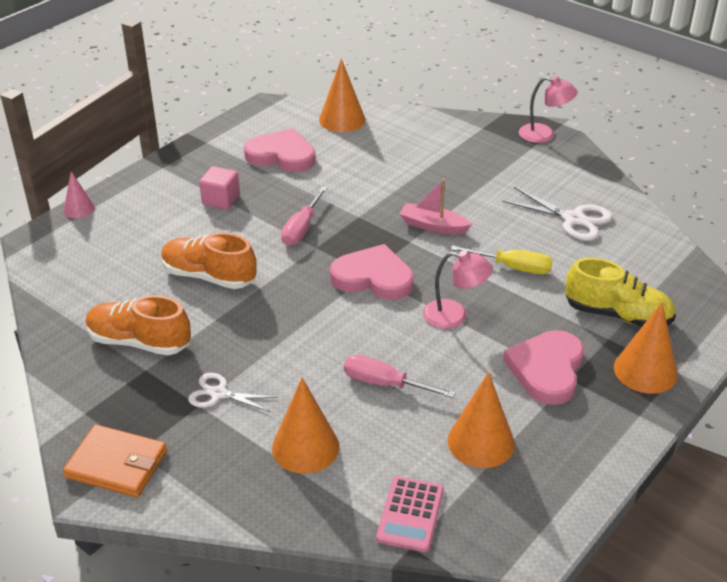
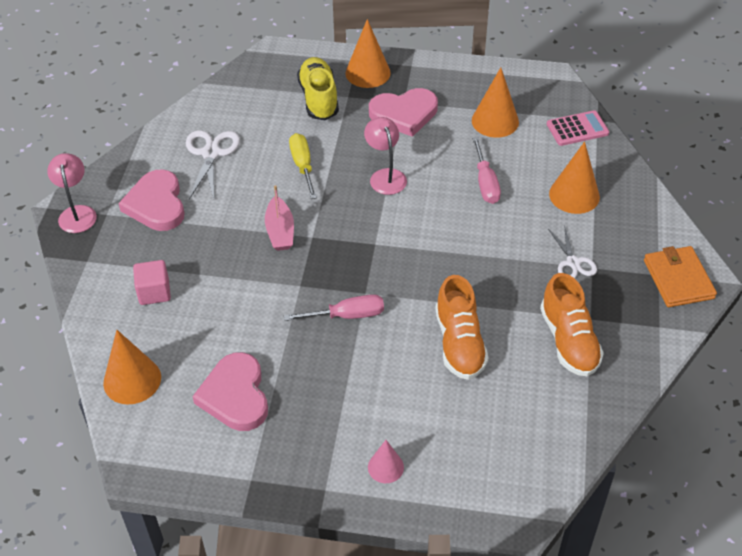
camera: 120 degrees left, 10 degrees up
(79, 209) = (447, 515): pink cone -> pink cone (385, 467)
(221, 200) = (346, 401): pink cube -> pink cube (154, 292)
(373, 277) = (377, 238): pink heart -> pink heart (156, 204)

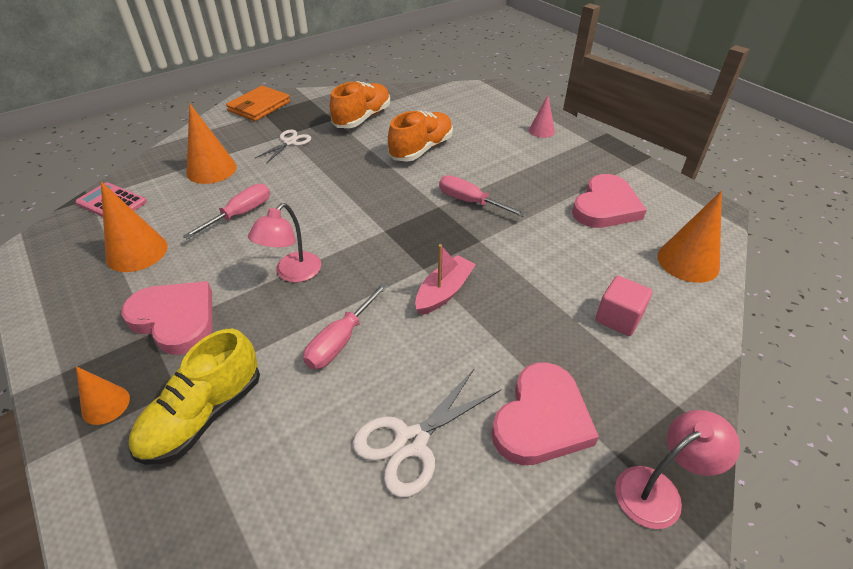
camera: 135 degrees left, 5 degrees down
(77, 213) = (658, 490): pink lamp -> pink lamp turned 150 degrees counterclockwise
(303, 166) = (341, 340): yellow screwdriver -> pink screwdriver
(368, 73) = (106, 405): orange cone -> orange cone, size x0.59

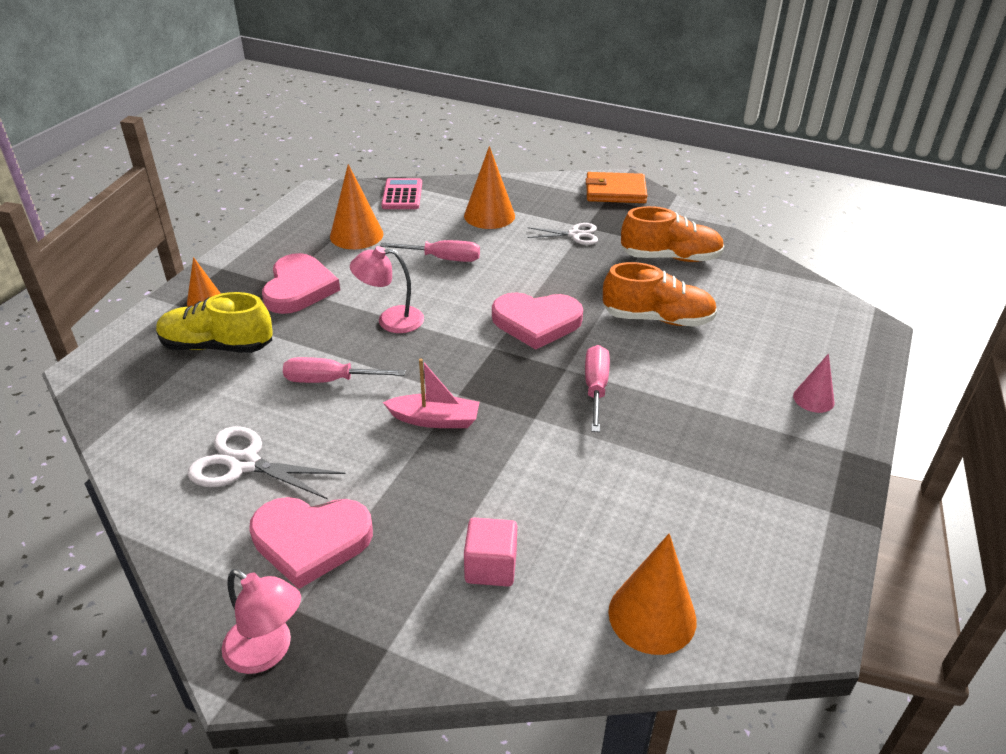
camera: 60 degrees right, 5 degrees down
(605, 206) = (698, 505): pink heart -> pink heart (536, 322)

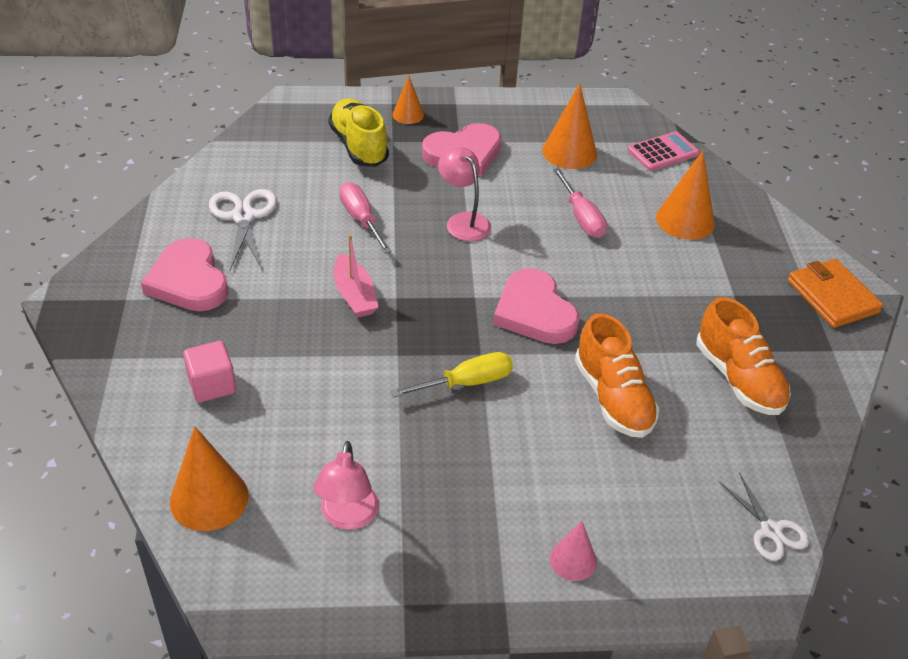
camera: 60 degrees right, 5 degrees up
(268, 652) = (86, 302): pink lamp -> pink lamp (347, 517)
(575, 235) = (710, 292): white scissors -> white scissors (770, 530)
(595, 388) = (466, 383): pink screwdriver -> yellow screwdriver

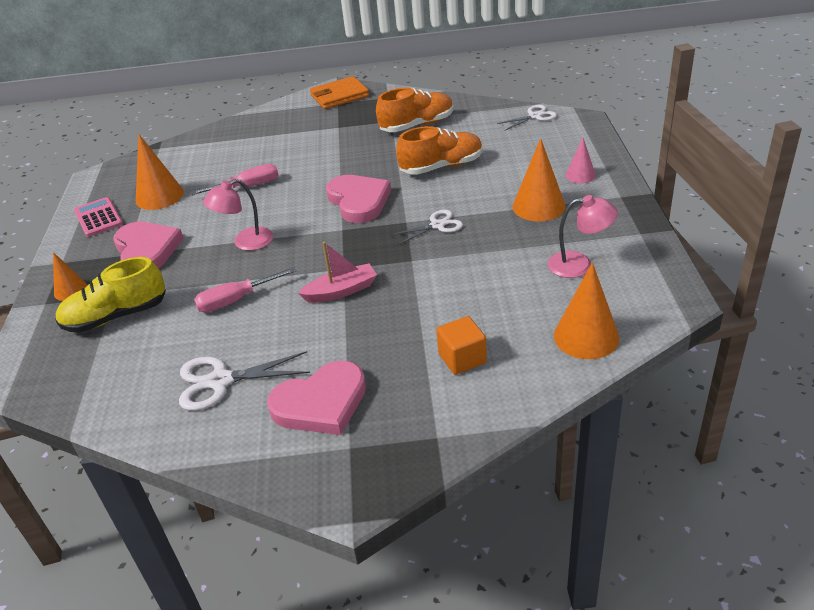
camera: 85 degrees left, 5 degrees down
(212, 385) = (462, 358): pink cube -> orange cube
(466, 383) = (437, 225): yellow screwdriver -> white scissors
(534, 312) = (359, 201): pink heart -> pink heart turned 90 degrees counterclockwise
(663, 152) = (171, 155): pink calculator -> pink calculator (98, 218)
(685, 220) = (257, 145): orange cone -> orange cone (538, 206)

